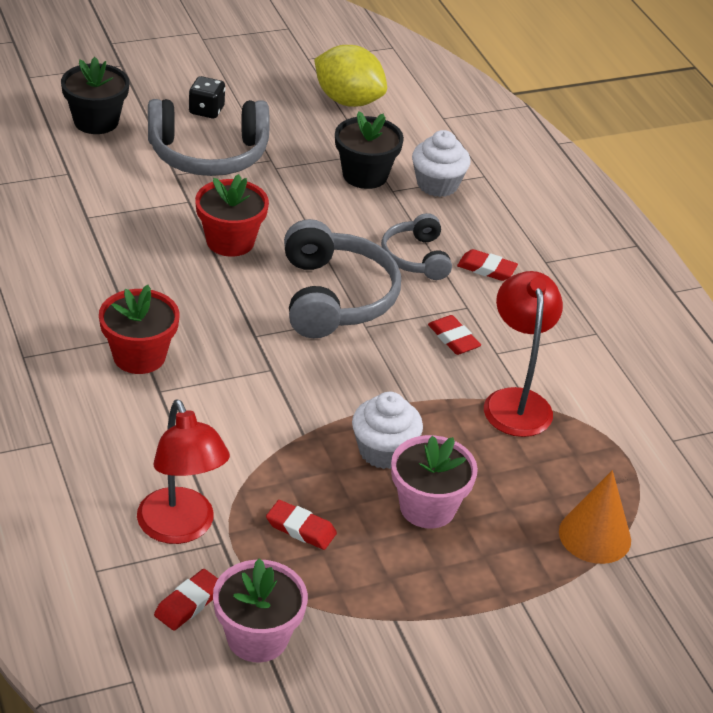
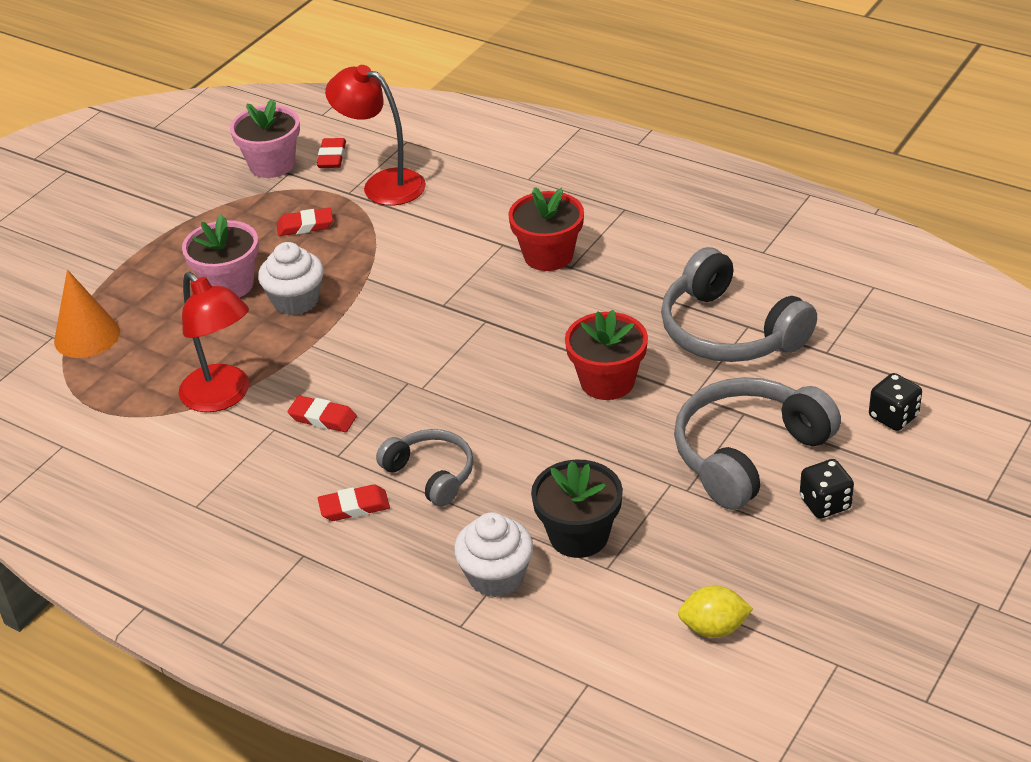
camera: 150 degrees right, 0 degrees up
(96, 121) = (893, 416): black flower pot -> black dice
(334, 297) = (460, 390): grey headphones -> grey headphones (729, 331)
(348, 101) = (714, 628): yellow lemon -> yellow lemon, size x0.58

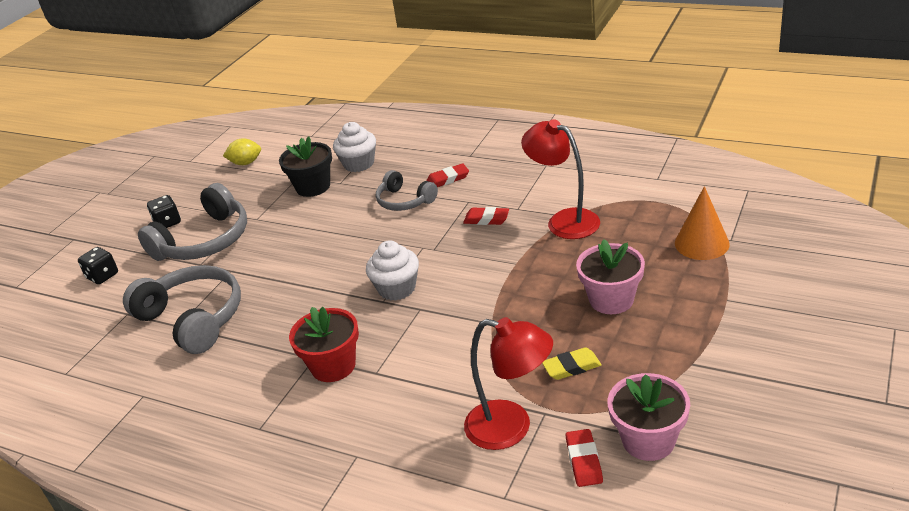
camera: 175 degrees right, 5 degrees down
(296, 301) = (545, 294): white cupcake -> white cupcake (397, 288)
(305, 226) = (571, 367): red eraser -> yellow eraser
(607, 381) = (289, 270): red flower pot -> none

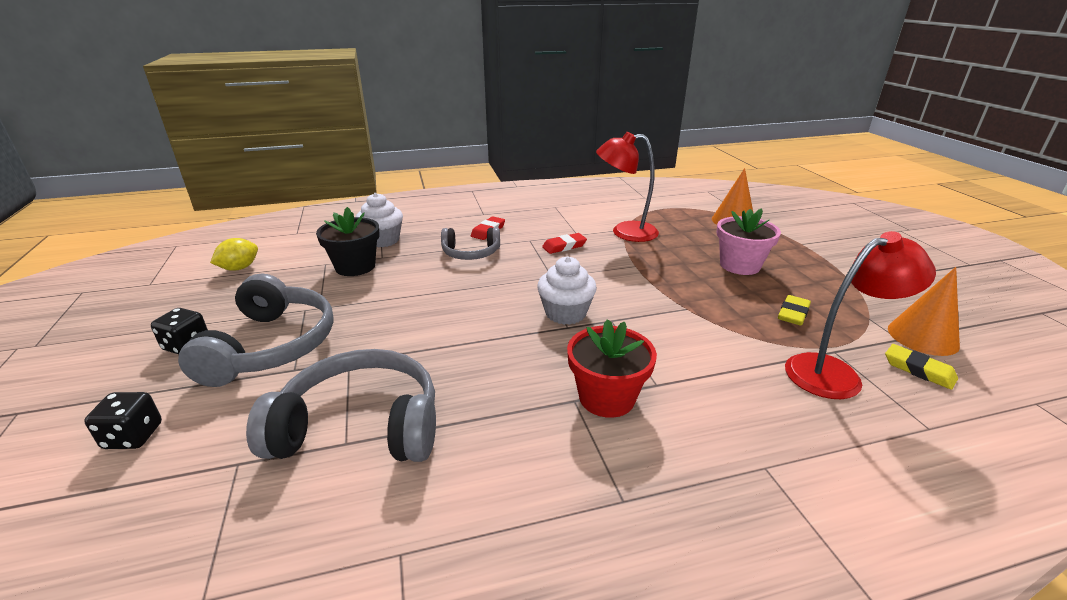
camera: 45 degrees left, 5 degrees down
(583, 461) = (918, 370): red eraser -> yellow eraser
(648, 440) = (922, 337): pink flower pot -> orange cone

